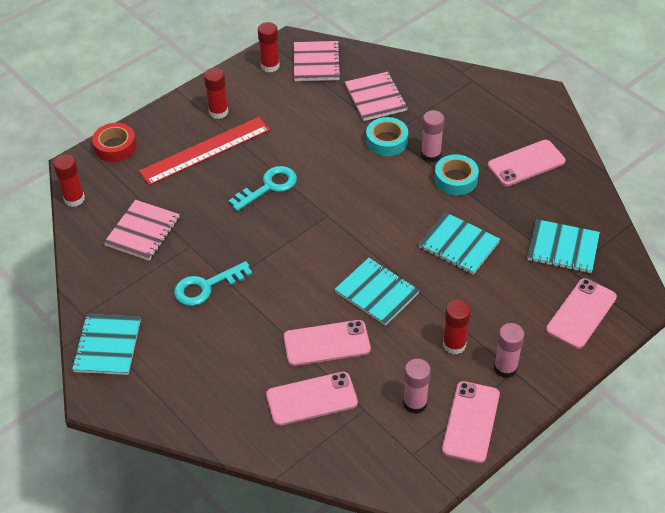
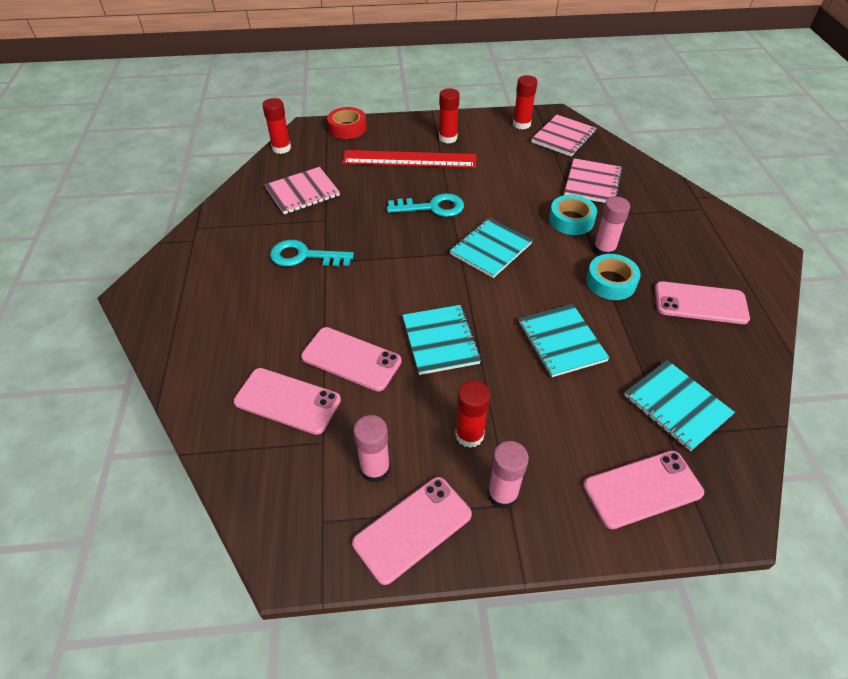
camera: 35 degrees right, 0 degrees up
(107, 346) = (186, 259): turquoise notebook -> turquoise notebook (490, 249)

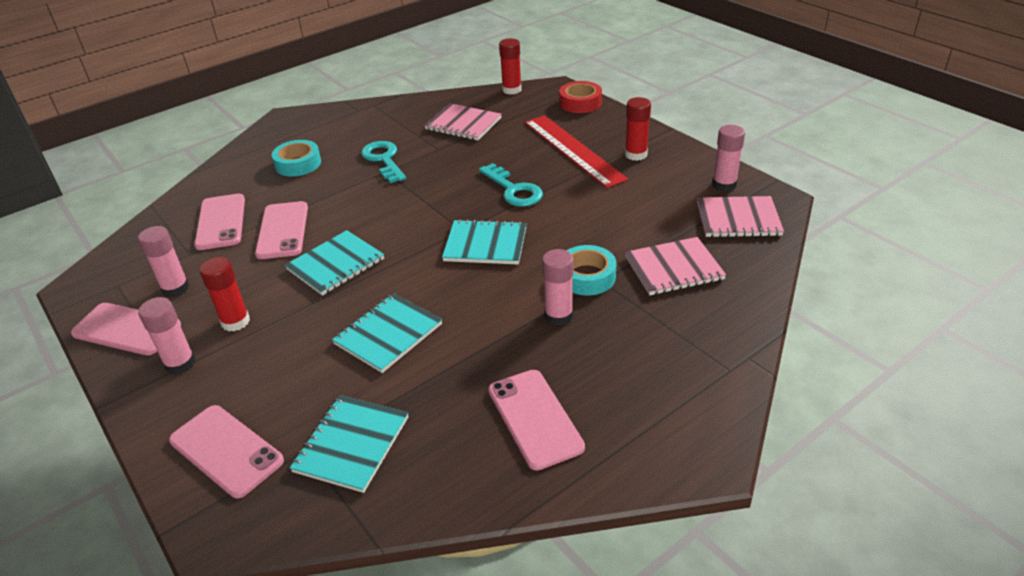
camera: 60 degrees right, 10 degrees down
(521, 124) = (724, 185): red glue stick -> pink glue stick
(611, 282) = (508, 338): turquoise tape -> turquoise tape (298, 164)

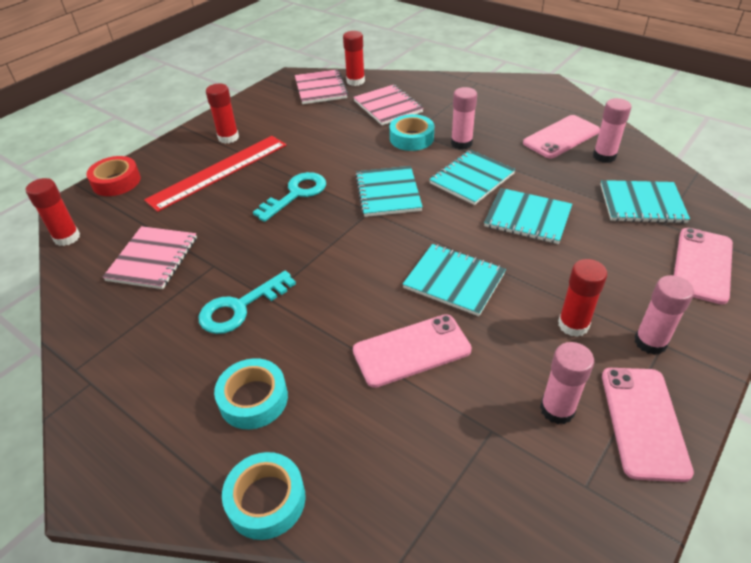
camera: 105 degrees left, 5 degrees up
(221, 222) = (413, 429): pink phone -> none
(227, 167) = (266, 500): none -> turquoise tape
(480, 308) = (471, 179): none -> turquoise notebook
(724, 185) = (275, 96): pink glue stick -> pink glue stick (604, 156)
(755, 249) = (355, 81): none -> red glue stick

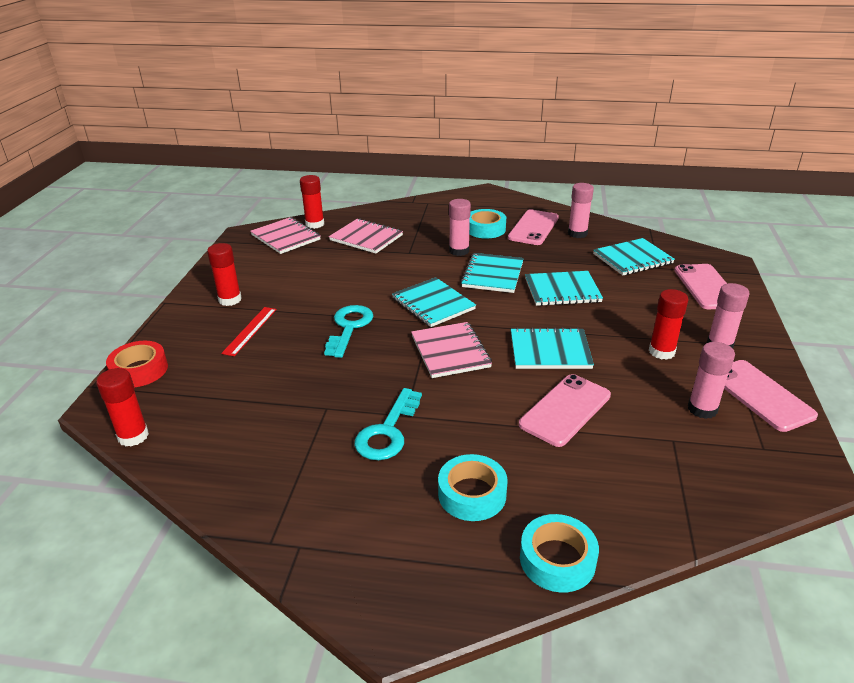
camera: 30 degrees left, 10 degrees down
(153, 259) = (256, 423): pink notebook -> pink notebook (450, 351)
(219, 172) = (250, 330): red ruler -> red ruler, size x0.52
(411, 138) = (412, 257): turquoise tape -> turquoise tape (485, 229)

